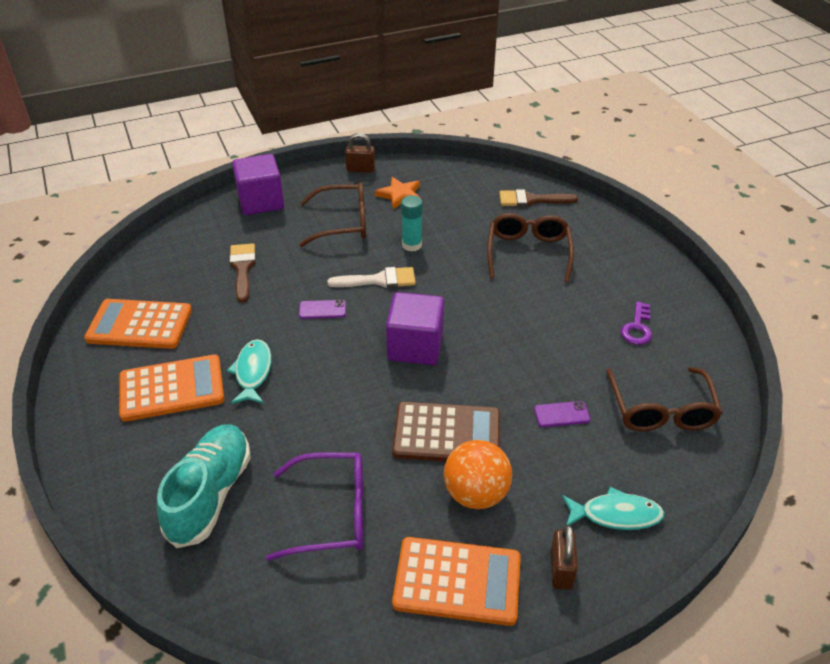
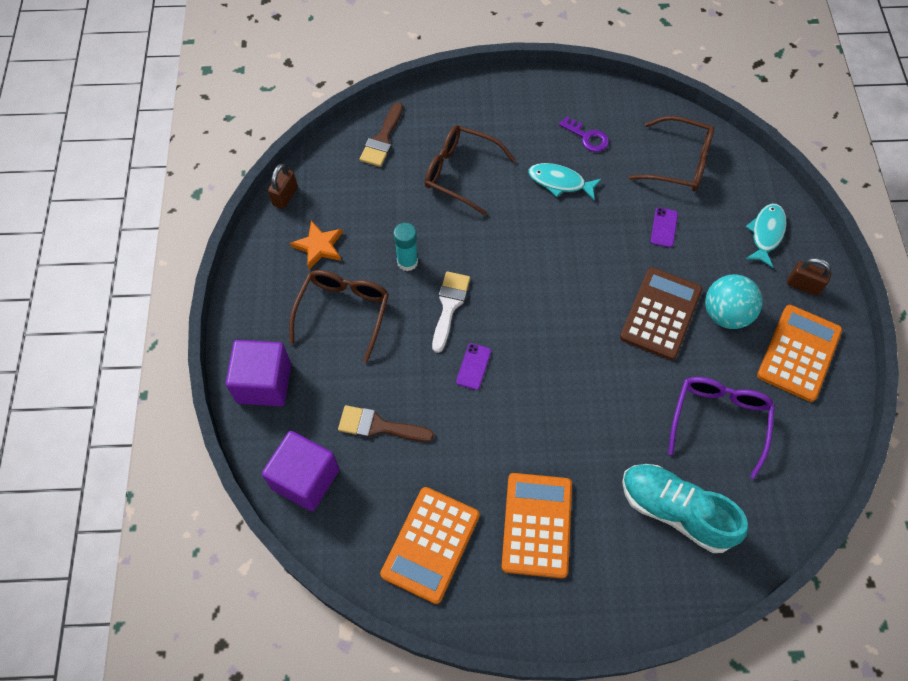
camera: 70 degrees left, 20 degrees up
(253, 372) = (538, 447): turquoise fish -> turquoise fish (560, 182)
(360, 169) = (251, 268): brown padlock -> brown padlock (285, 196)
(415, 346) = (552, 304): purple cube -> purple cube (305, 479)
(476, 494) = (725, 314): orange ball -> turquoise ball

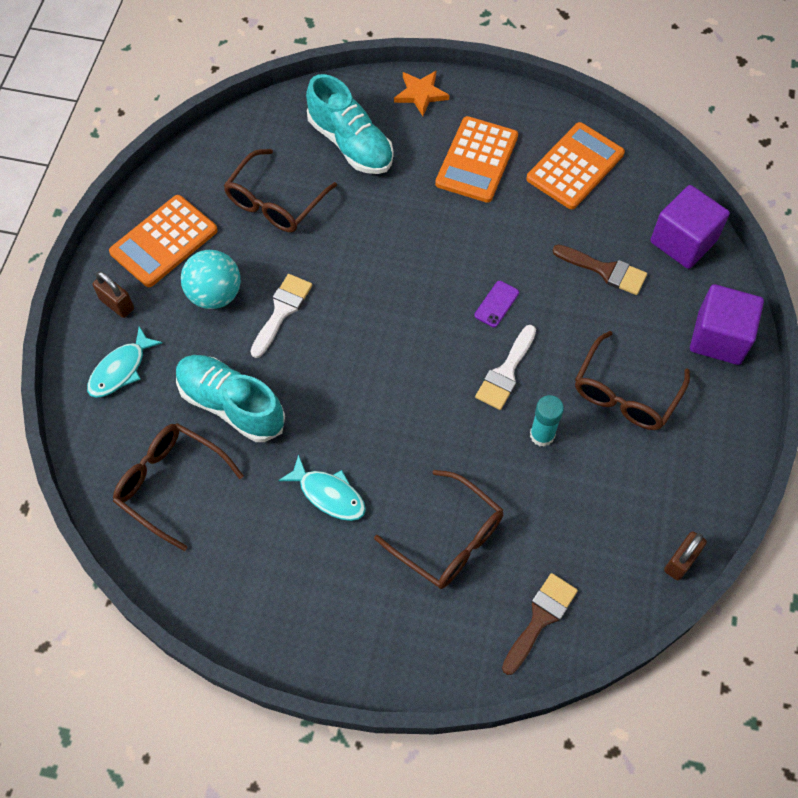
camera: 165 degrees left, 0 degrees up
(319, 246) = (644, 480): orange star -> orange star (421, 94)
(587, 137) = (268, 551): purple key -> none
(661, 313) = (282, 311): brown calculator -> white brush
(664, 227) = (231, 405): purple phone -> turquoise shoe
(718, 422) = (276, 201): purple glasses -> brown glasses

